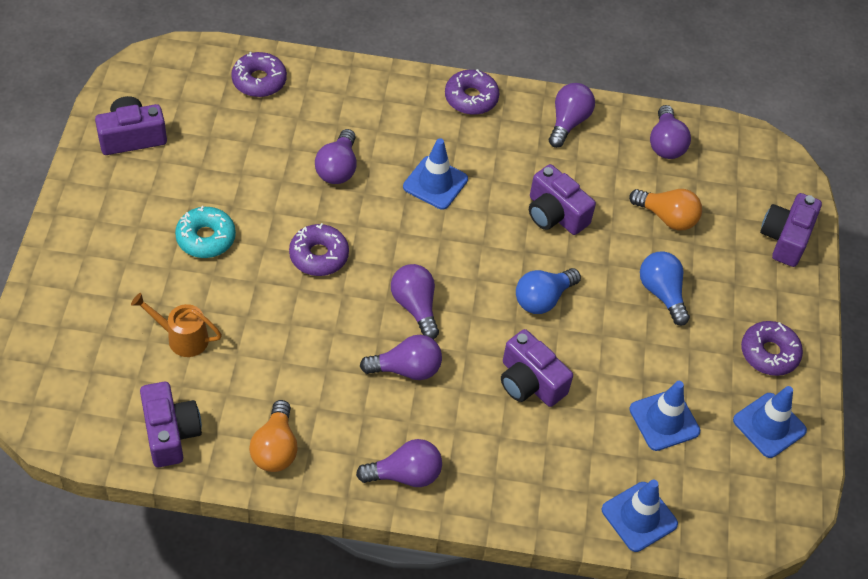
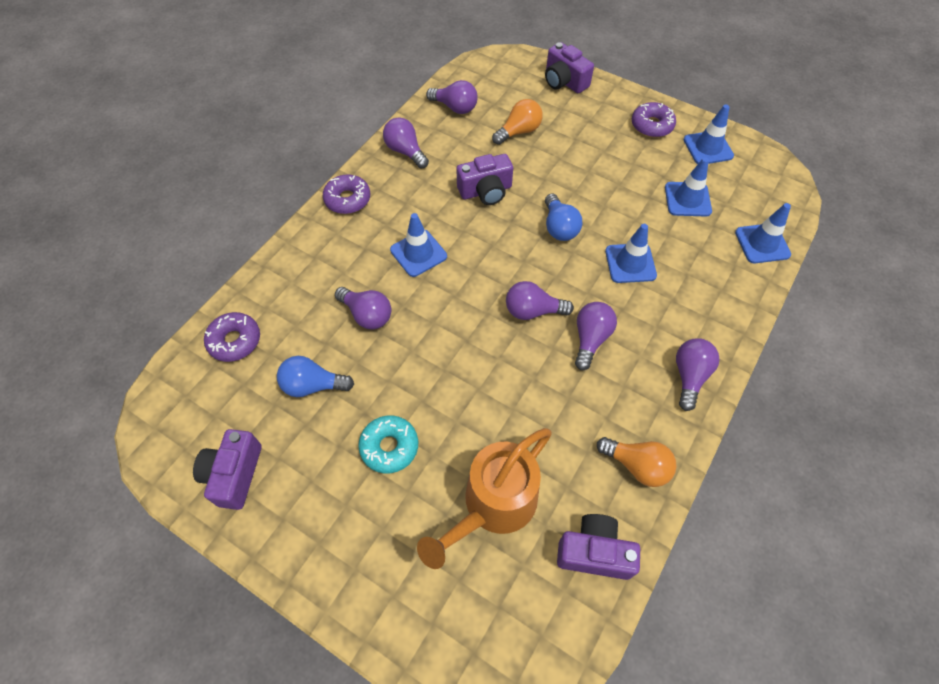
camera: 60 degrees left, 5 degrees up
(181, 338) = (492, 506): orange watering can -> orange watering can, size x1.86
(319, 255) = (451, 362): purple donut -> none
(530, 382) = (630, 263): purple camera -> blue traffic cone
(662, 293) = (582, 159): blue light bulb -> blue light bulb (313, 385)

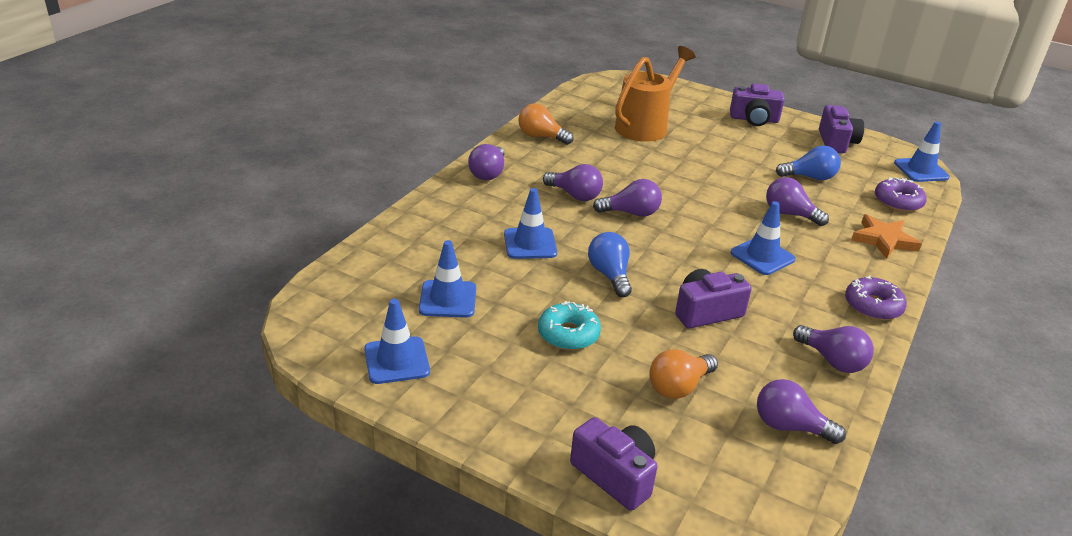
camera: 175 degrees right, 25 degrees down
(289, 278) = (883, 240): none -> orange star
(389, 447) = (730, 149): turquoise donut -> turquoise donut (568, 334)
(590, 339) = (575, 195): purple light bulb -> purple light bulb turned 75 degrees counterclockwise
(594, 552) = (574, 110): purple camera -> purple camera (754, 119)
(652, 125) = (473, 394): purple donut -> none
(762, 243) = (374, 256): blue traffic cone -> blue traffic cone (921, 170)

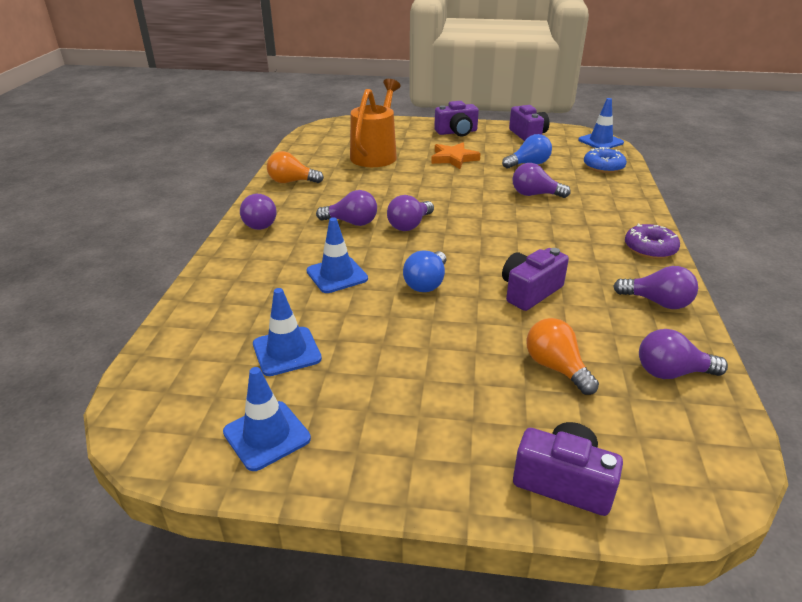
camera: 20 degrees left, 0 degrees up
(568, 334) = (425, 349): turquoise donut -> none
(610, 275) = (426, 283): blue light bulb -> blue light bulb turned 120 degrees counterclockwise
(631, 213) = (409, 225): purple light bulb -> purple light bulb turned 150 degrees clockwise
(679, 387) = (556, 367): orange light bulb -> orange light bulb turned 120 degrees clockwise
(762, 256) = (539, 232): blue traffic cone -> none
(883, 240) = (616, 196): orange star -> orange star (453, 158)
(898, 202) = (603, 167): purple donut -> blue donut

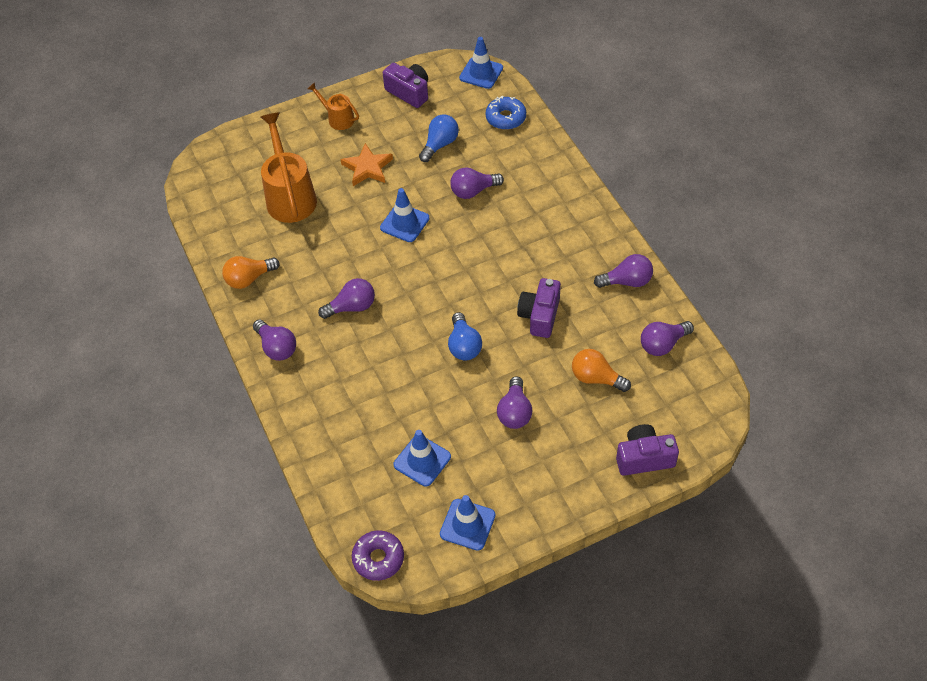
camera: 30 degrees left, 20 degrees up
(337, 275) = (393, 373): blue traffic cone -> blue traffic cone (404, 223)
(409, 225) = (401, 285): purple light bulb -> purple light bulb (515, 412)
(457, 132) = (337, 118): purple camera -> orange watering can
(650, 248) = (595, 221): purple donut -> purple donut (378, 558)

